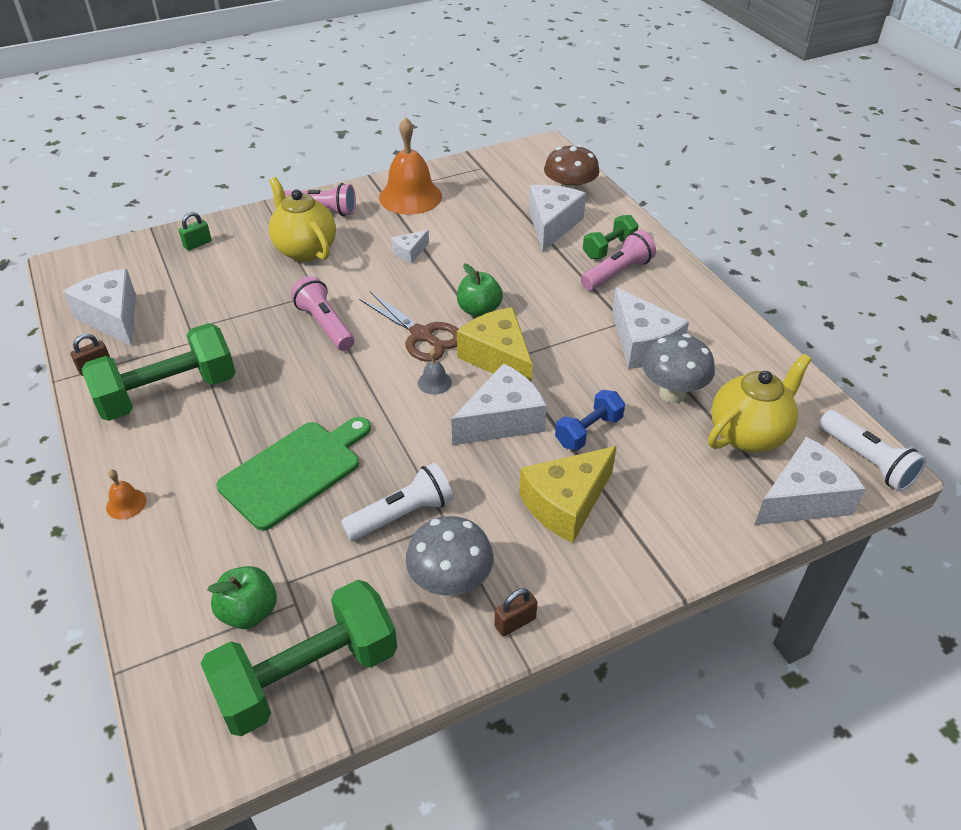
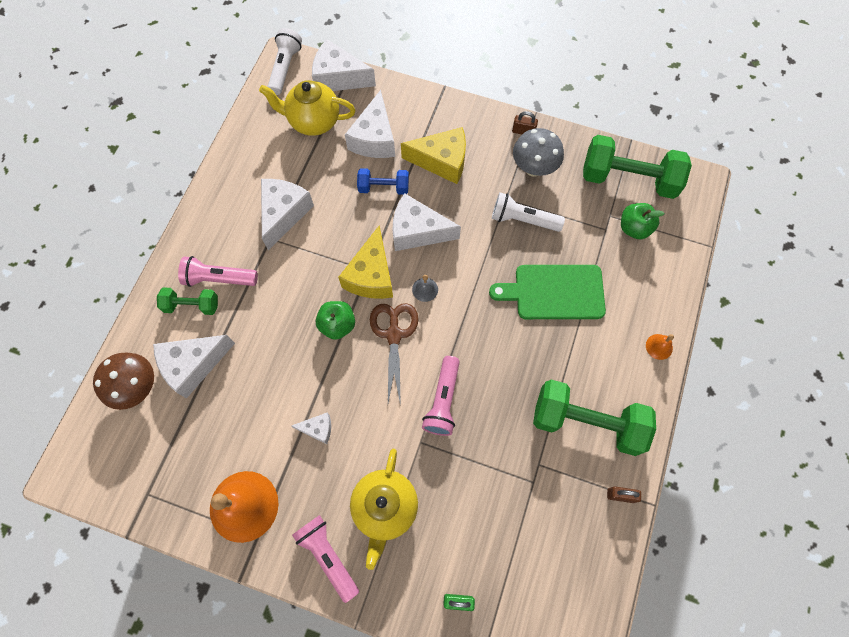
camera: 135 degrees left, 25 degrees up
(112, 317) = (579, 550): white cheese -> white cheese (374, 138)
(672, 394) = (315, 172): grey mushroom -> none

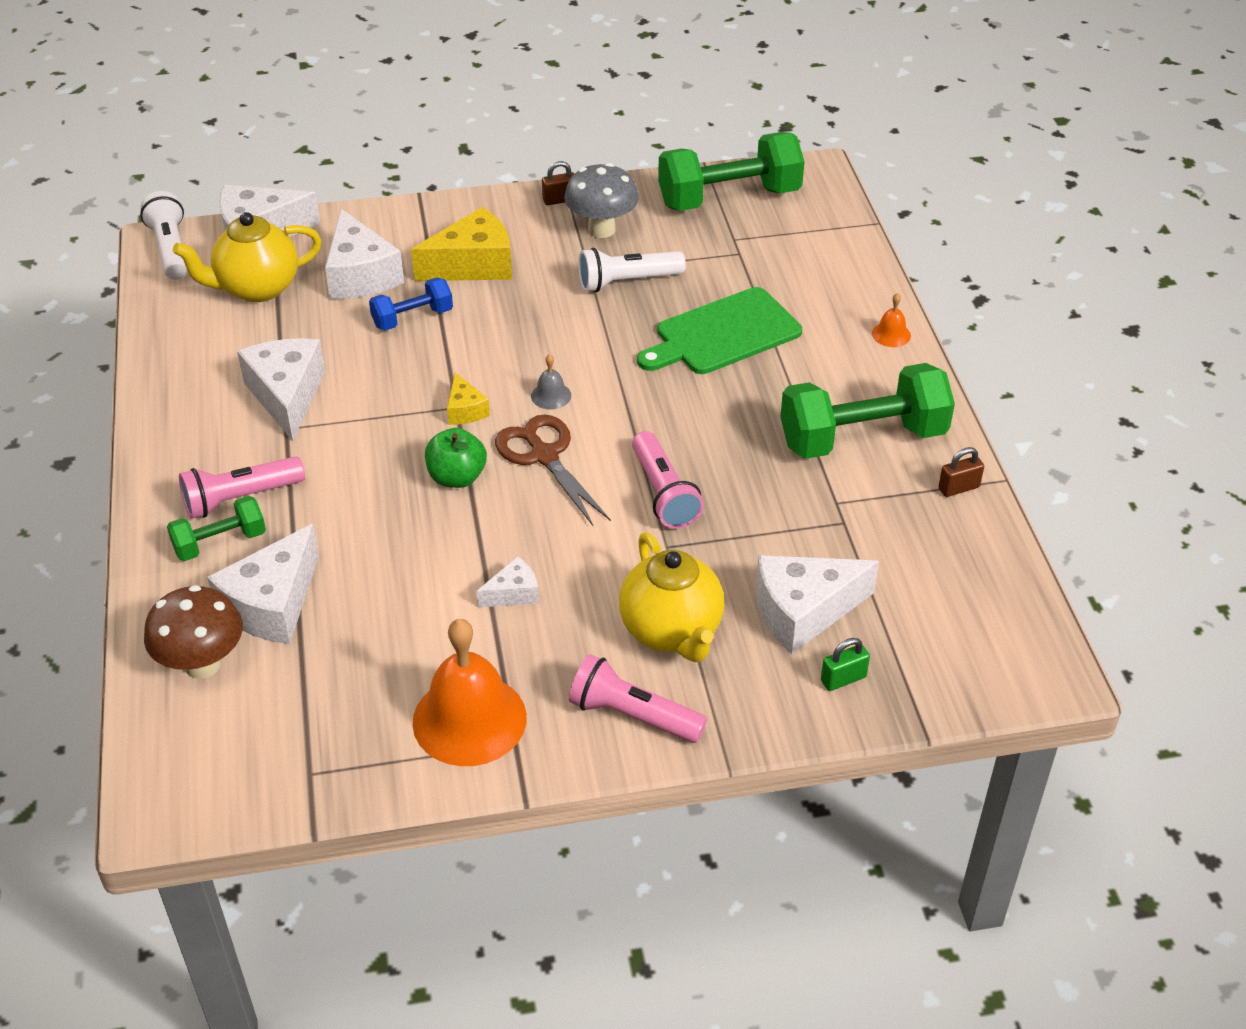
camera: 30 degrees left, 25 degrees down
(371, 275) = (465, 410): yellow cheese -> yellow cheese, size x0.51
(417, 231) = (494, 343): white cheese -> white cheese (803, 612)
(634, 228) = (773, 239): green apple -> none

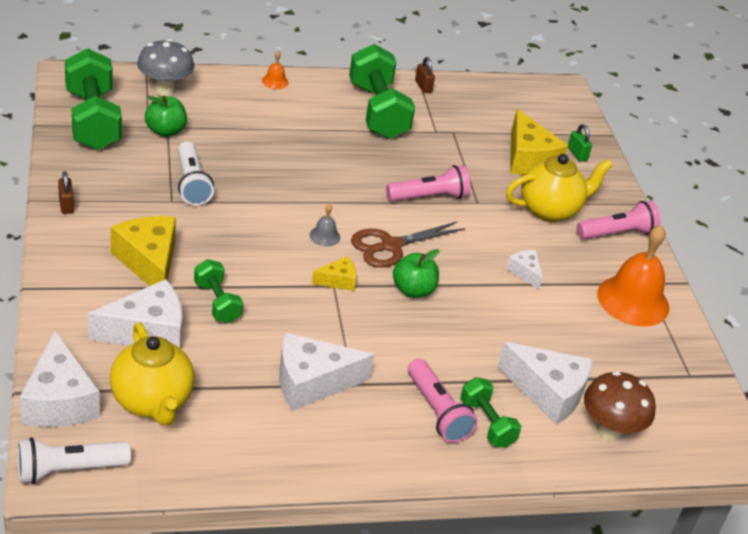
camera: 95 degrees left, 5 degrees down
(412, 318) = (217, 302): blue dumbbell -> green dumbbell
(601, 229) = (117, 188): grey mushroom -> grey mushroom (165, 90)
(633, 715) = (617, 233): pink flashlight -> pink flashlight turned 135 degrees counterclockwise
(723, 334) = (264, 148): green cutting board -> none
(729, 252) = (165, 131): none -> green apple
(803, 612) = (528, 159): white cheese -> yellow cheese

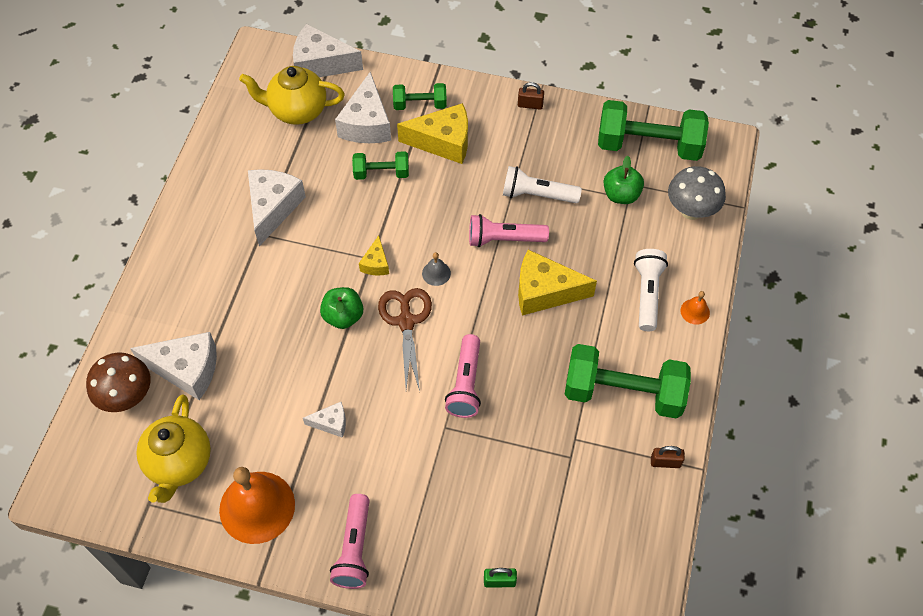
camera: 120 degrees right, 20 degrees up
(68, 470) = (260, 58): white flashlight -> white flashlight (647, 294)
(437, 411) = (207, 279): pink flashlight -> pink flashlight (504, 239)
(487, 423) = (179, 309): green dumbbell -> green dumbbell (420, 105)
(528, 159) = (503, 517): yellow cheese -> yellow cheese (544, 291)
(548, 392) = (187, 369): white cheese -> white cheese turned 135 degrees counterclockwise
(550, 210) = (412, 496): yellow teapot -> yellow teapot (179, 463)

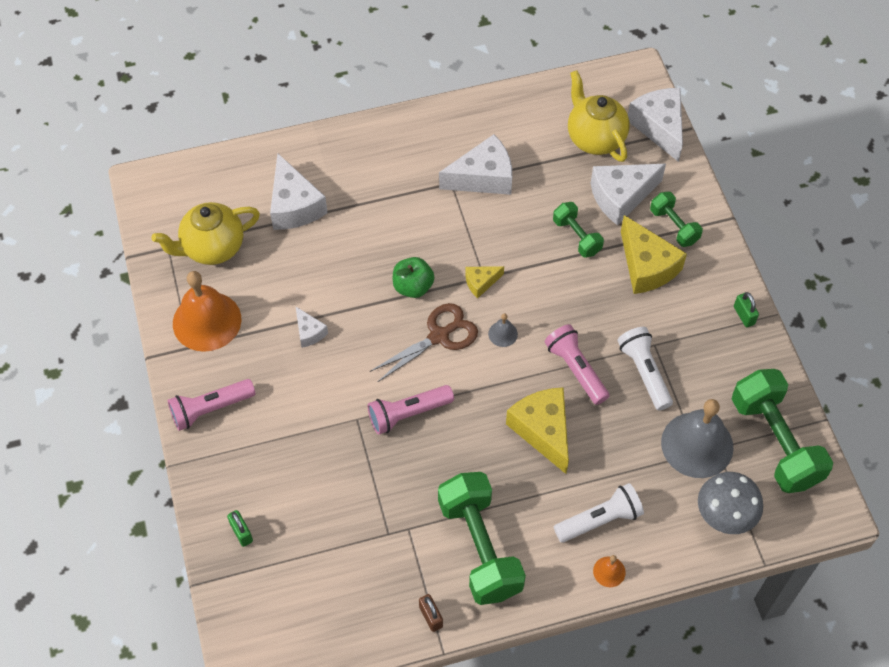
camera: 60 degrees right, 0 degrees up
(127, 397) = (246, 181): brown mushroom -> none
(530, 105) = (744, 315): brown padlock -> green padlock
(621, 195) = (697, 444): green apple -> grey bell

